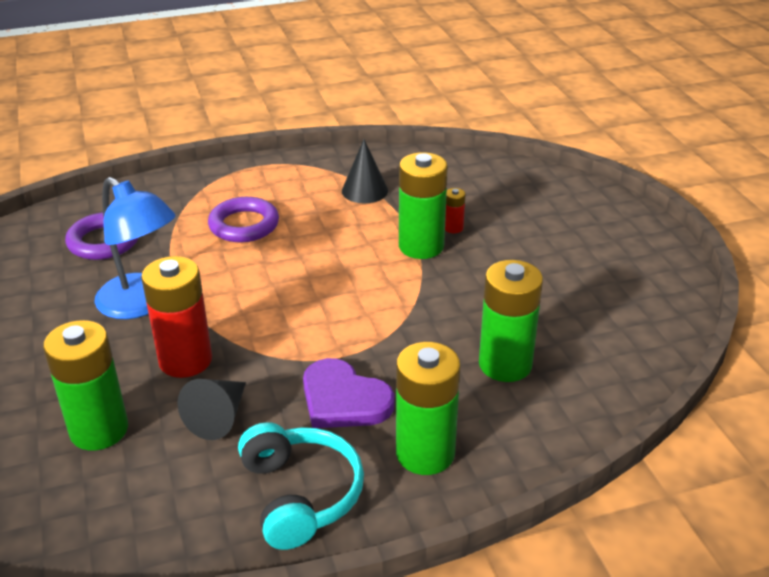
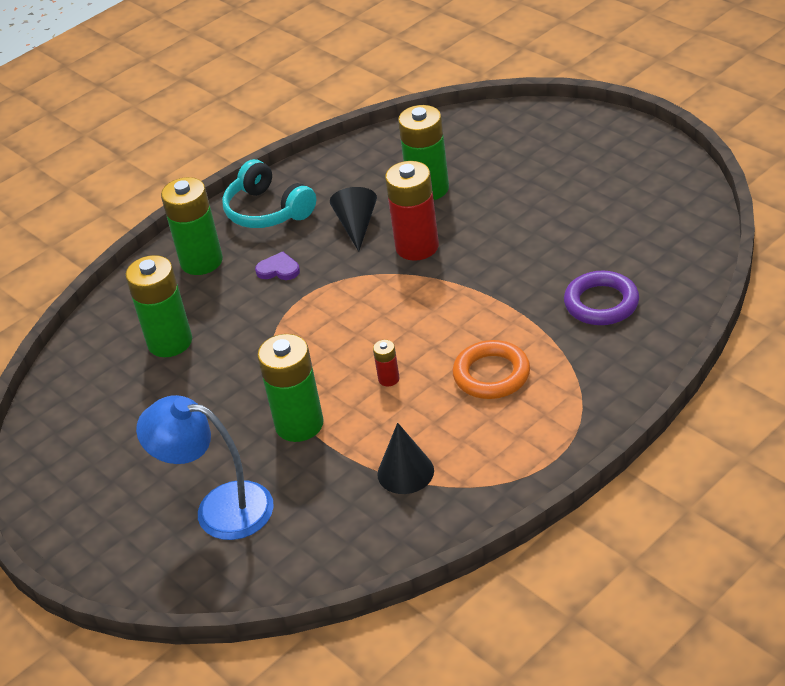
camera: 160 degrees right, 5 degrees up
(142, 304) = (498, 269): blue lamp -> blue lamp (219, 508)
(244, 225) = (491, 375): purple ring -> orange ring
(343, 400) = (278, 269): purple heart -> purple heart, size x0.56
(453, 228) = (279, 461): red battery -> red battery (389, 379)

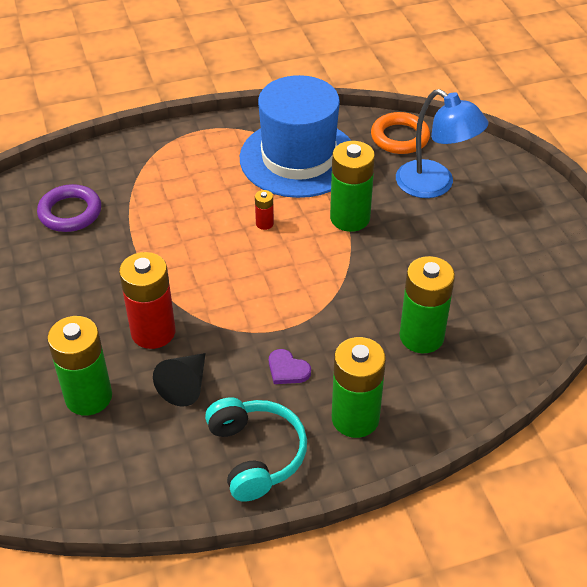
camera: 160 degrees left, 5 degrees up
(405, 472) = (298, 158): black cone -> blue hat
(491, 375) = (192, 195): orange ring -> orange ring (399, 137)

